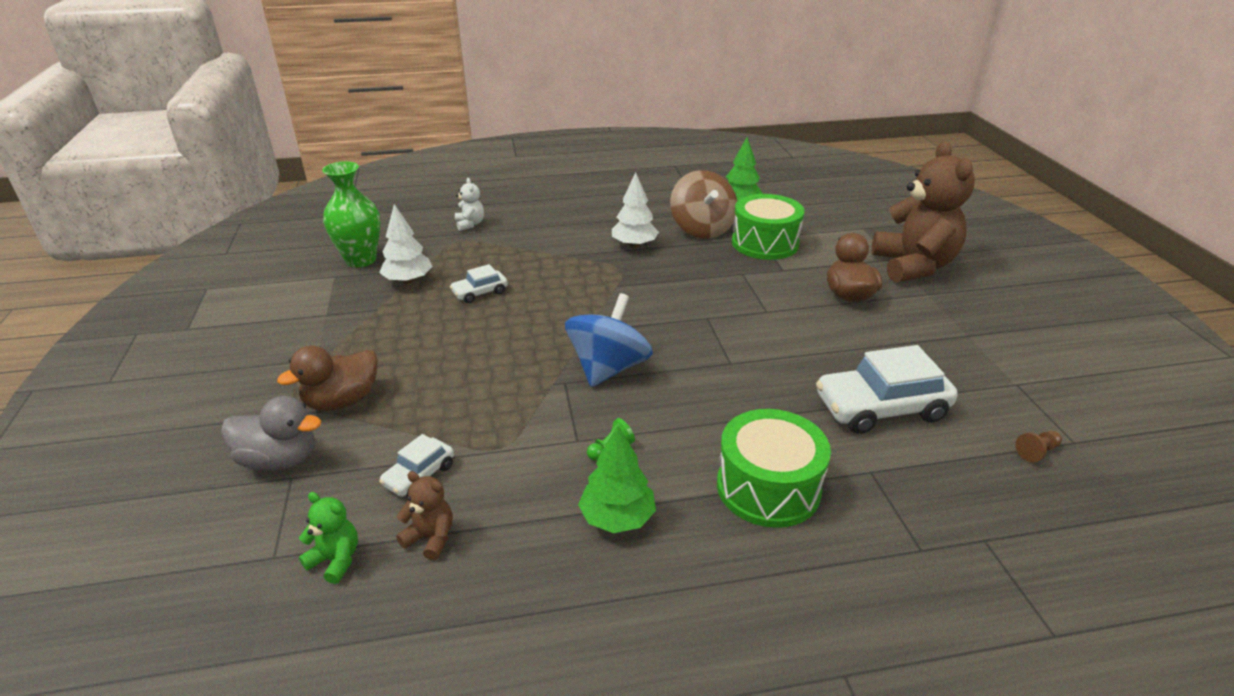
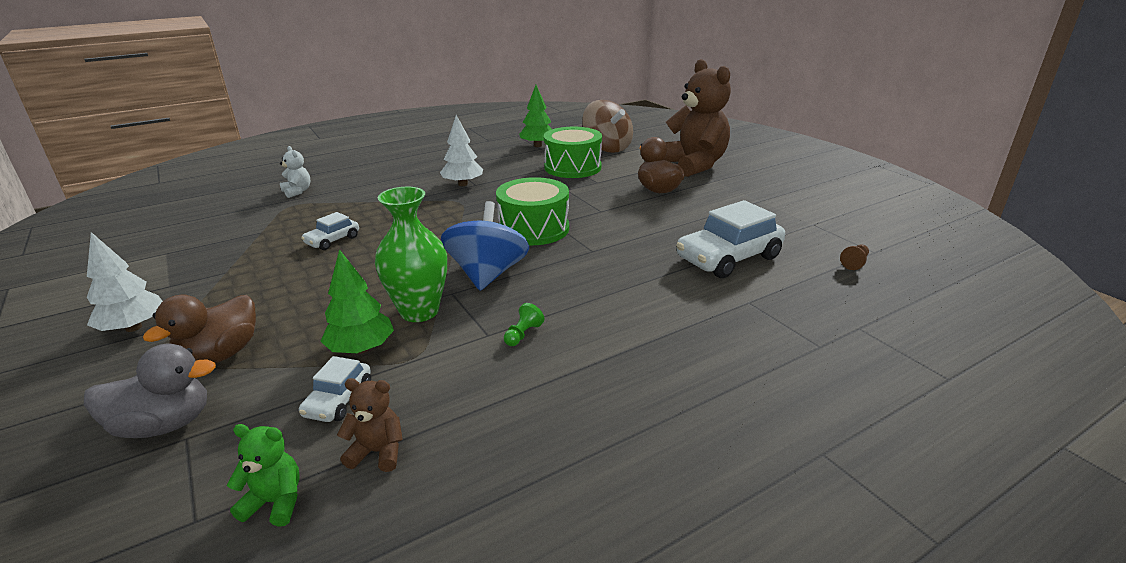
camera: 20 degrees left, 5 degrees down
(361, 260) = (191, 235): green vase -> green vase (419, 311)
(408, 280) = (252, 243): white tree -> white tree (133, 327)
(617, 518) = (559, 386): green tree -> green tree (361, 349)
(702, 229) = (515, 165): brown spinning top -> brown spinning top (607, 148)
(768, 487) = (676, 331): green drum -> green drum (534, 229)

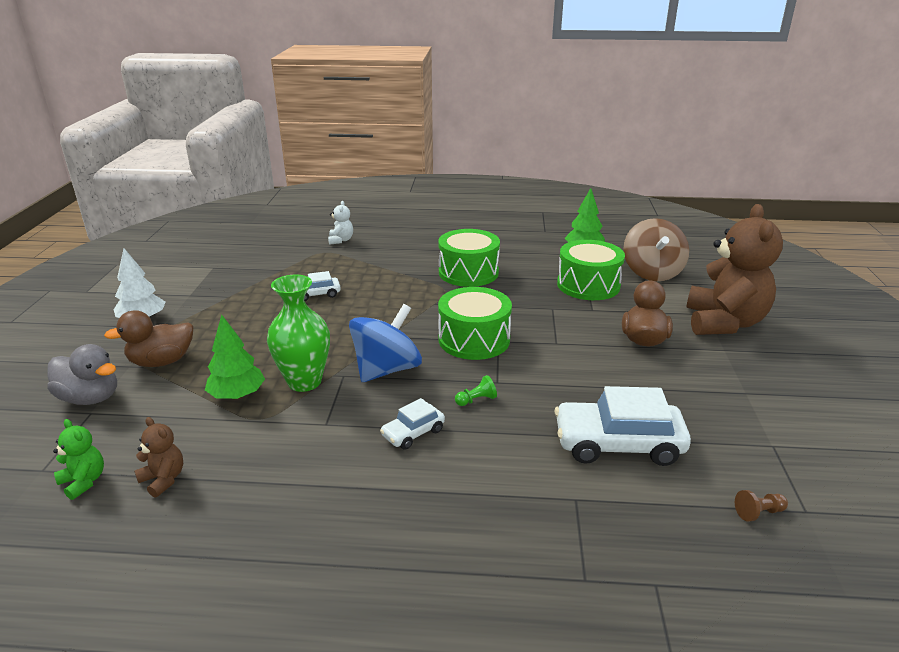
camera: 35 degrees right, 0 degrees up
(339, 400) = (184, 429): white car -> white car (413, 433)
(463, 184) = (468, 272): white tree -> green drum
(523, 334) = (349, 436): green pawn -> green pawn (476, 400)

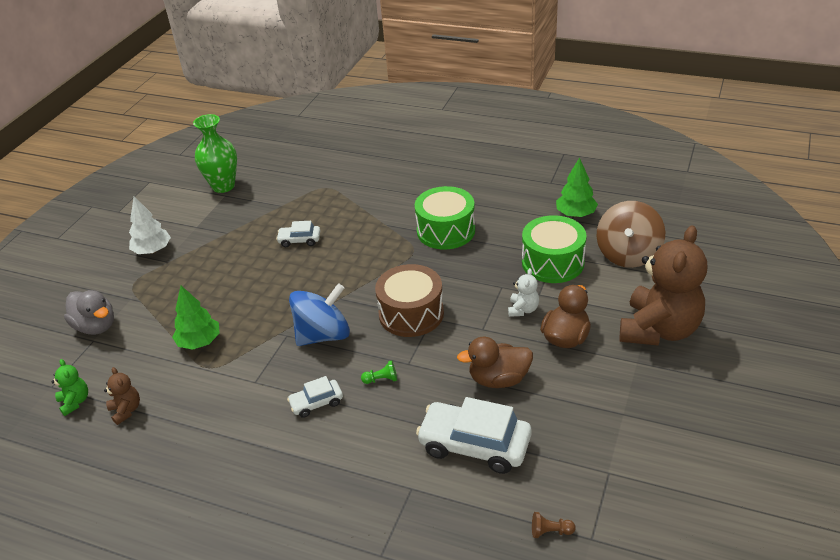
camera: 20 degrees right, 10 degrees up
(162, 362) = (155, 298): brown duck -> brown duck (498, 379)
(304, 381) = (254, 337): green vase -> green vase (223, 186)
(341, 240) = (346, 173): white teddy bear -> white teddy bear (523, 309)
(474, 340) = (411, 314): green drum -> brown drum

